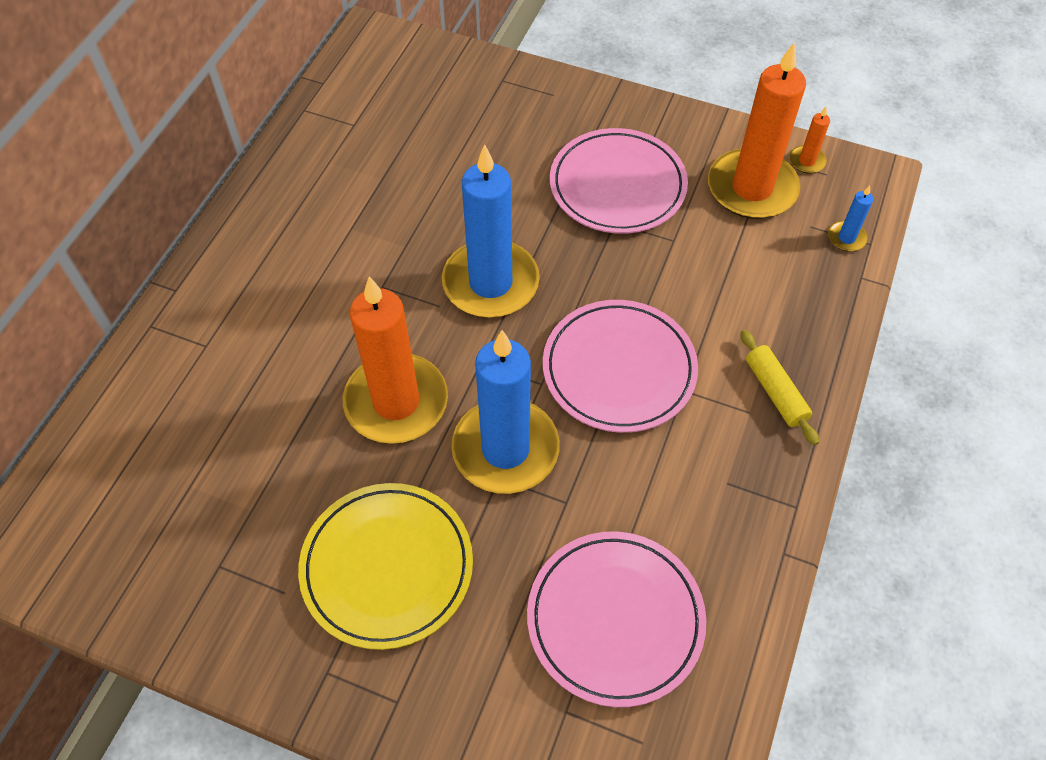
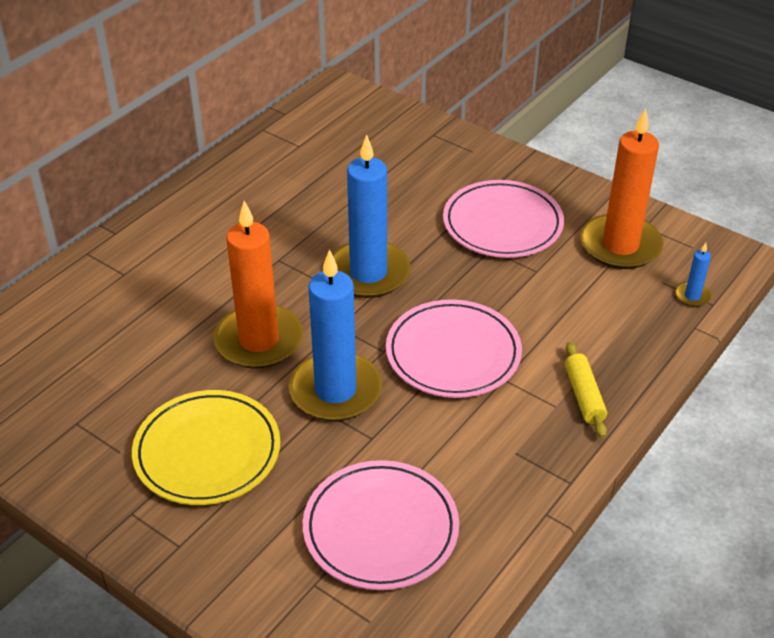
camera: 15 degrees right, 15 degrees down
(806, 161) = (677, 234): orange candle -> none

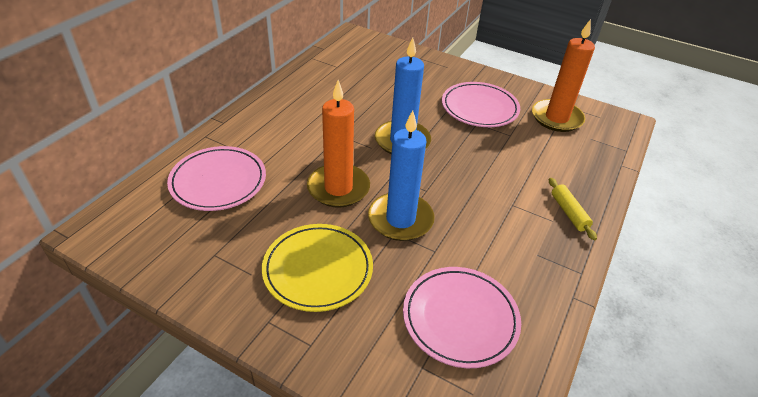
camera: 10 degrees left, 0 degrees up
(453, 353) = (473, 190): pink plate -> pink plate (218, 181)
(692, 296) = (612, 146): blue candle -> none

